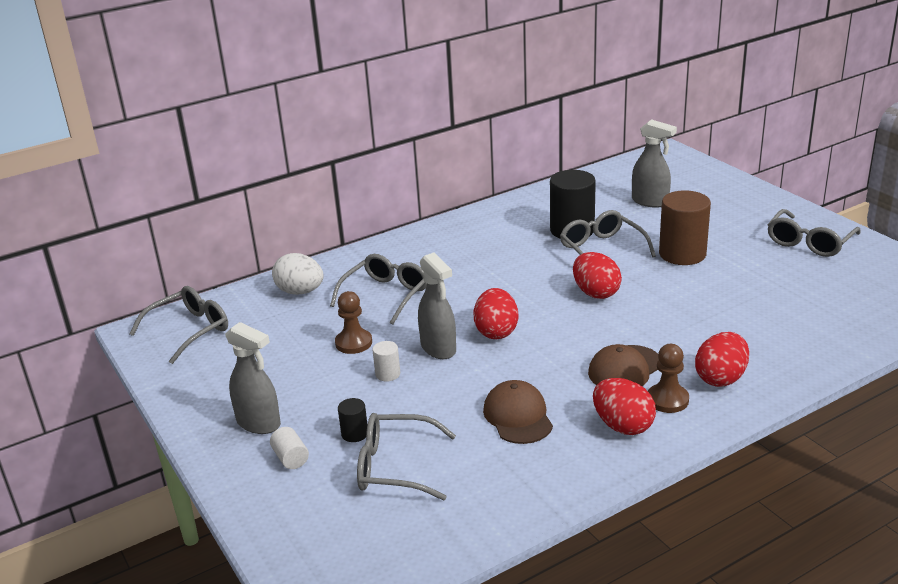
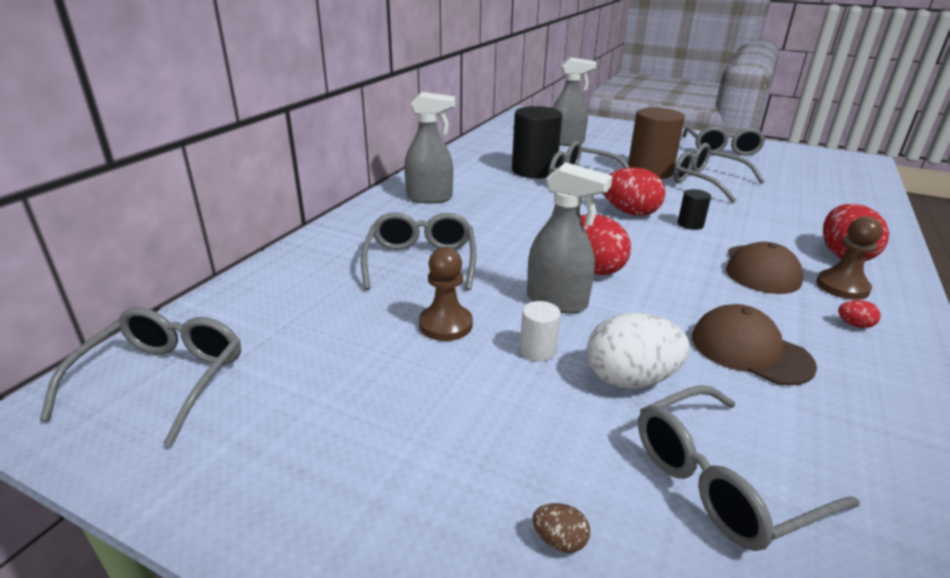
camera: 35 degrees left, 0 degrees up
(259, 423) = (435, 496): grey spray bottle -> grey spray bottle (430, 198)
(291, 458) = (559, 540): white cylinder -> brown egg
(300, 292) = (302, 283): white egg -> white egg (630, 379)
(354, 434) = (602, 452): black cylinder -> black cylinder (690, 224)
(622, 426) = (854, 325): red egg -> red egg, size x0.43
(722, 279) = (708, 182): none -> grey glasses

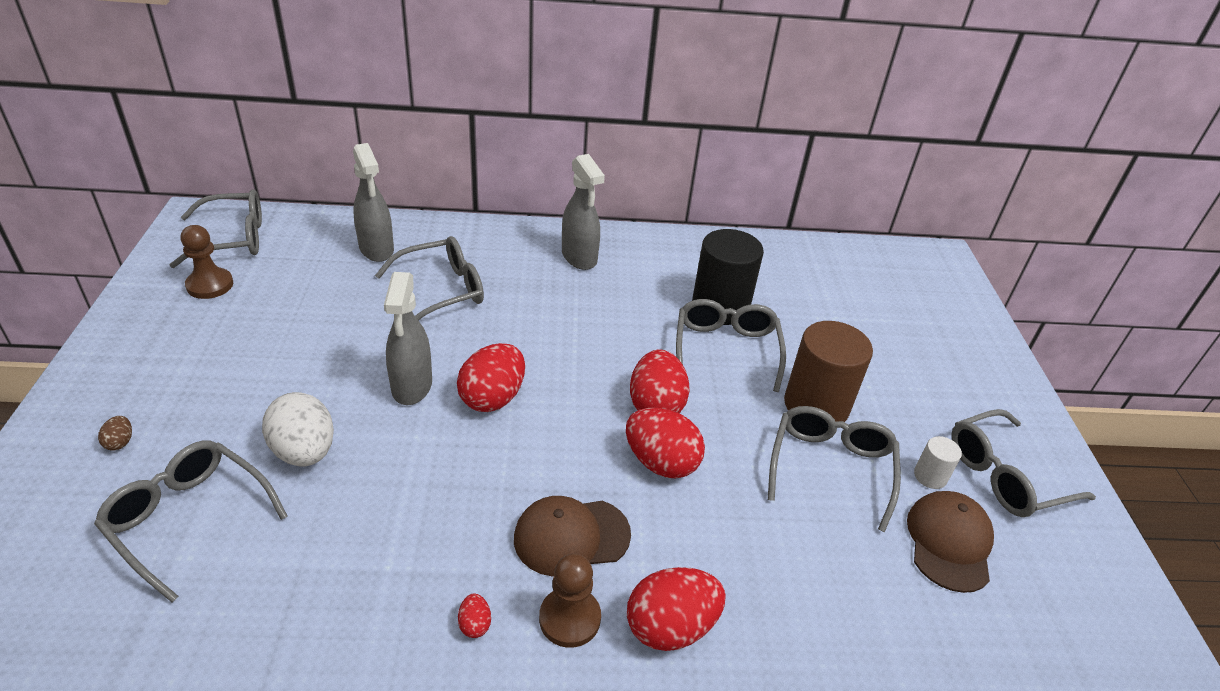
camera: 60 degrees right, 10 degrees up
(445, 325) = (345, 332): brown pawn -> brown pawn (210, 285)
(538, 350) = (327, 390): white cylinder -> white cylinder (930, 476)
(566, 142) = (851, 313): grey spray bottle -> grey spray bottle (377, 249)
(690, 224) = (661, 462): black cylinder -> red egg
(750, 350) = (381, 530): brown cap -> brown cap (949, 542)

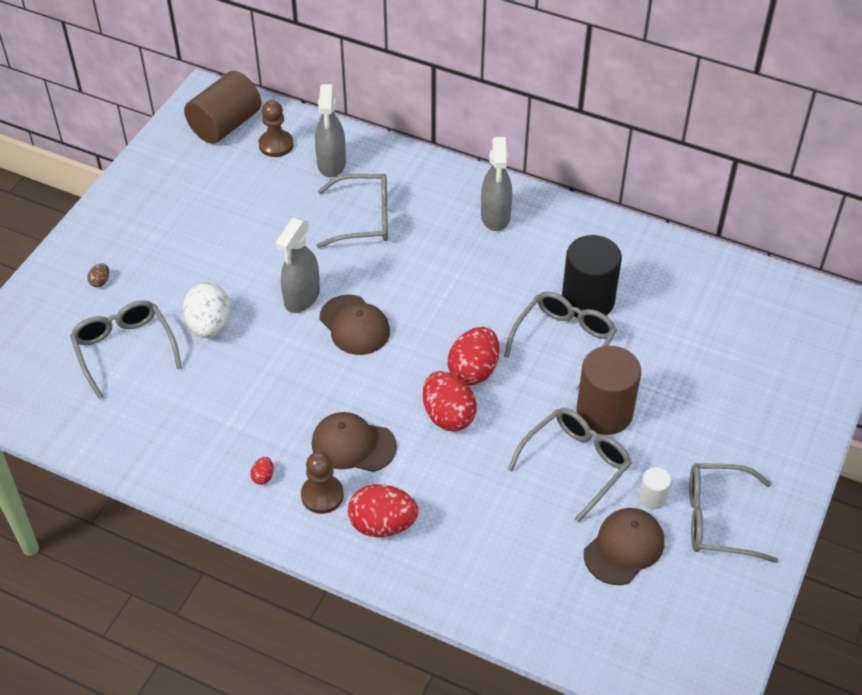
camera: 30 degrees right, 10 degrees up
(210, 285) = (195, 166): brown pawn -> brown pawn (276, 145)
(232, 239) = (225, 125): grey glasses -> brown cylinder
(492, 398) = (354, 325): red egg -> brown cap

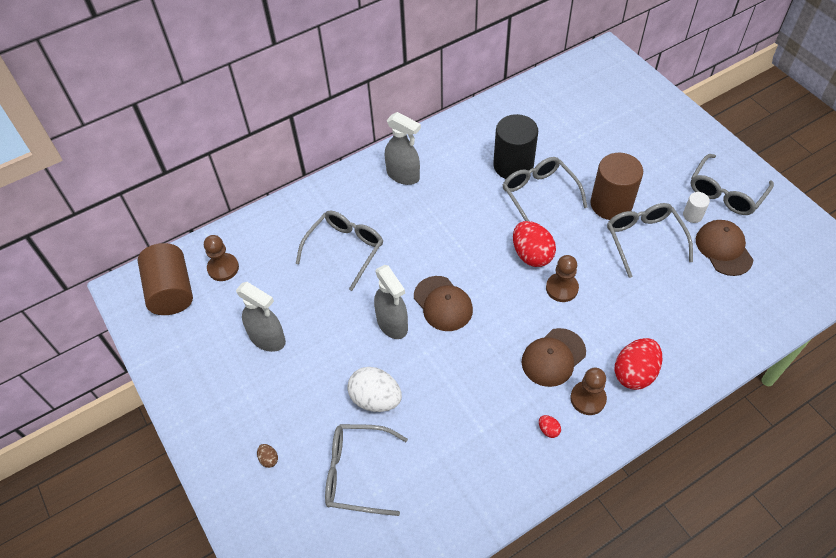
camera: 55 degrees left, 5 degrees up
(331, 164) = (274, 243): grey spray bottle -> grey spray bottle (268, 339)
(354, 325) = (443, 304): brown cap -> brown cap turned 60 degrees clockwise
(448, 415) = (562, 288): red egg -> brown pawn

